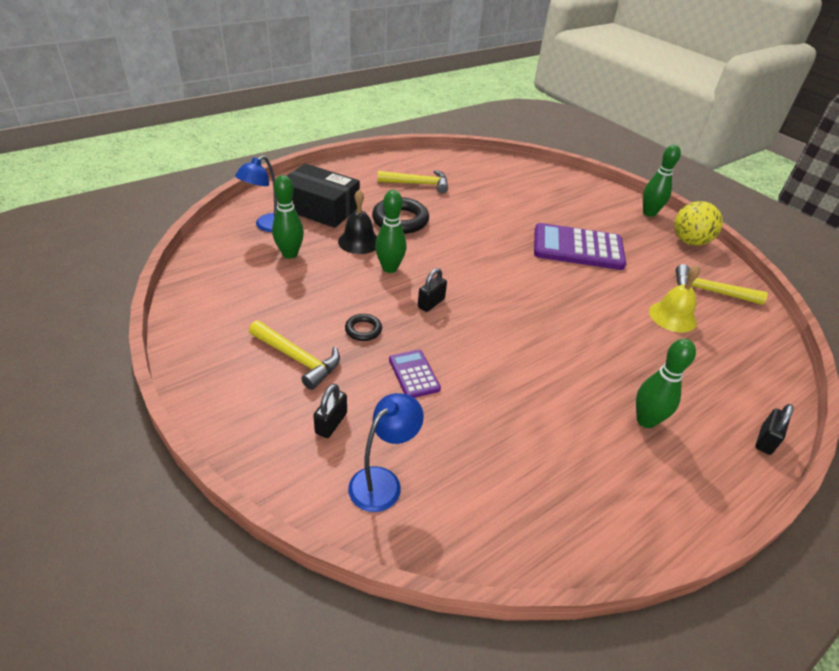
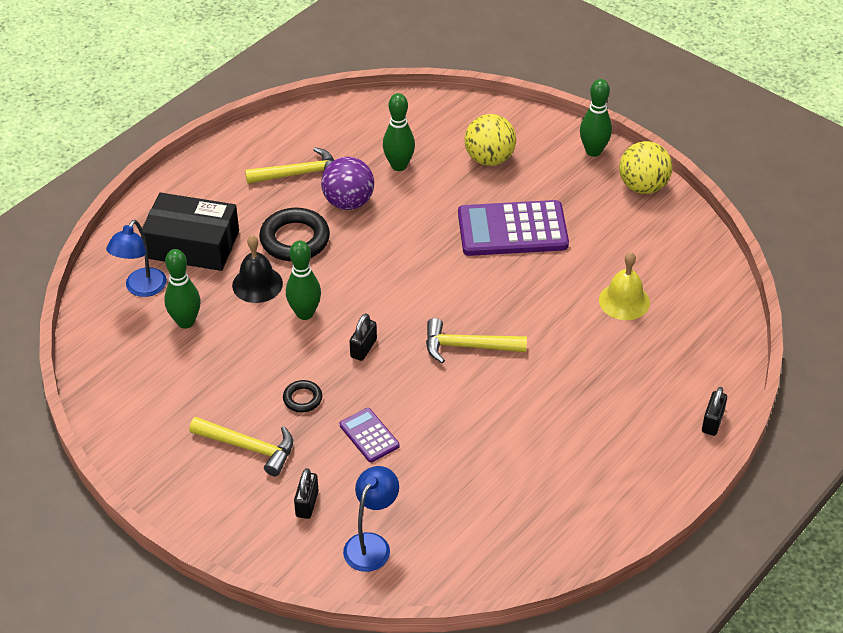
camera: 10 degrees left, 5 degrees up
(450, 206) = (348, 202): none -> purple ball
(566, 202) = (489, 159): none -> yellow ball
(646, 420) = (600, 429): green bowling pin -> green bowling pin (399, 165)
(709, 291) = (664, 256): yellow hammer -> yellow hammer (467, 346)

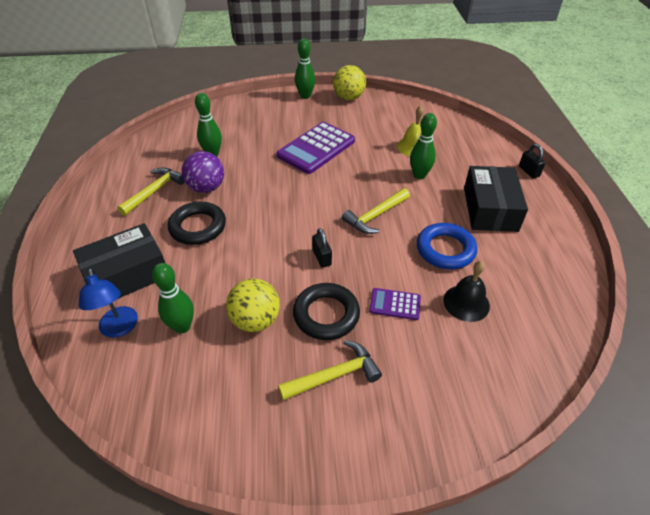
camera: 45 degrees left, 0 degrees up
(257, 284) = (205, 268): black bell -> black bell (466, 303)
(302, 399) = (326, 314): black ring -> black ring, size x1.95
(305, 313) = (259, 263): green bowling pin -> green bowling pin (419, 175)
(307, 504) = (420, 380): black padlock -> none
(371, 544) = (491, 370): blue lamp -> none
(486, 427) = (445, 250): none -> blue ring
(489, 159) = (259, 125): yellow ball -> yellow ball (255, 320)
(596, 426) = (490, 209): none -> black box

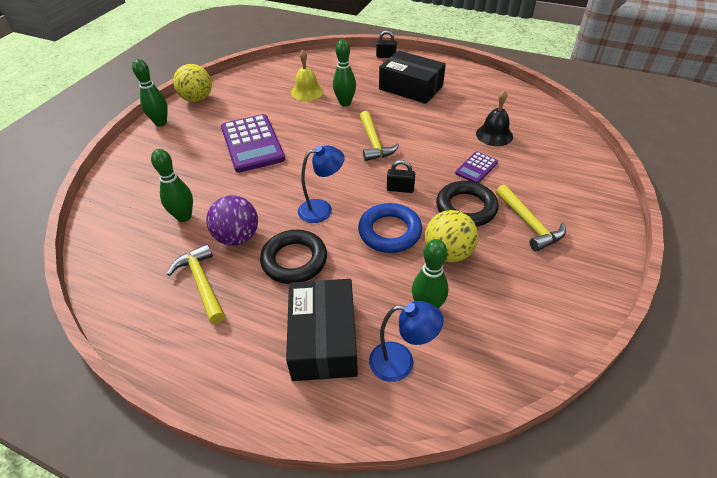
camera: 60 degrees left, 0 degrees up
(263, 219) = (322, 209): none -> blue lamp
(334, 375) = (529, 224): yellow hammer -> yellow hammer turned 150 degrees clockwise
(445, 250) = (437, 123): blue ring -> blue ring (389, 232)

